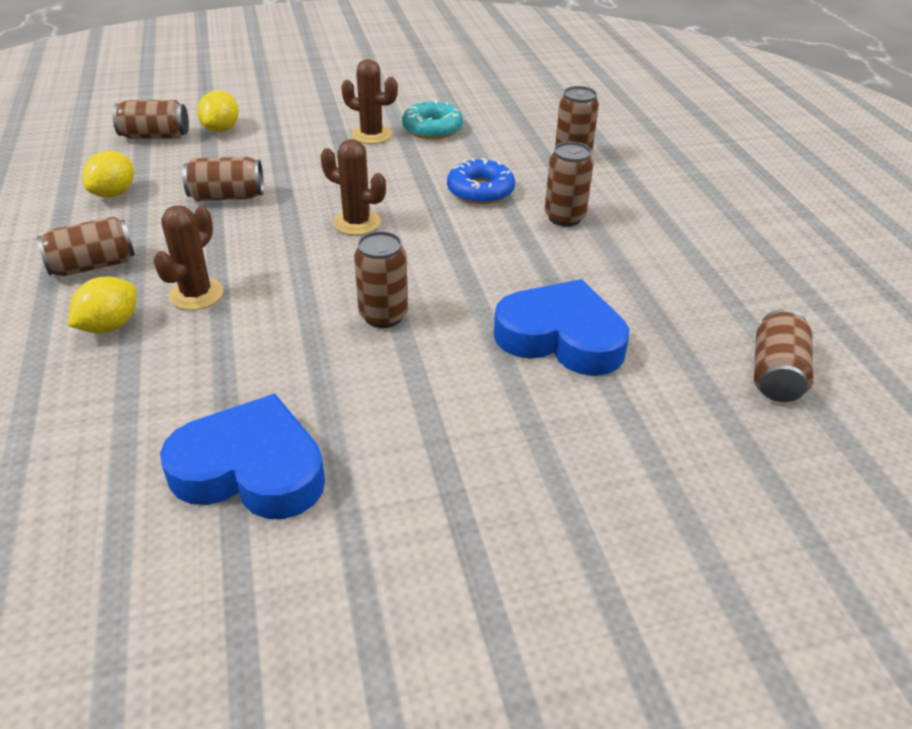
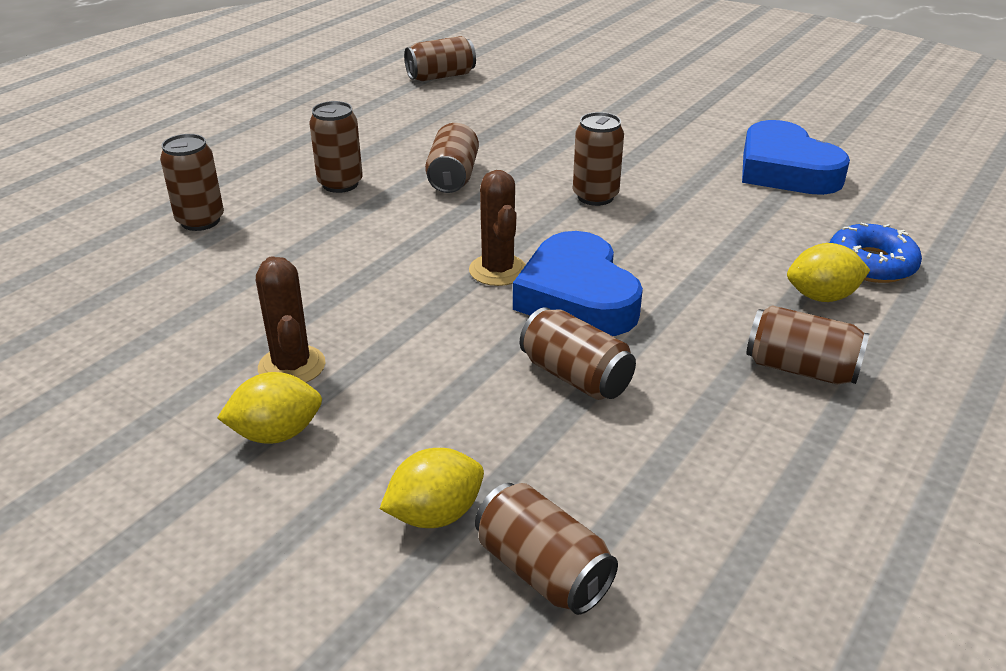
camera: 130 degrees left, 5 degrees down
(114, 193) = (705, 470): yellow lemon -> yellow lemon (276, 434)
(196, 294) = (721, 284): brown cactus -> none
(432, 128) = (220, 331): turquoise donut -> none
(480, 190) = (343, 238): blue donut -> blue donut (871, 264)
(512, 267) = (453, 177): none -> brown can
(561, 337) = (508, 134): blue heart -> blue heart (577, 297)

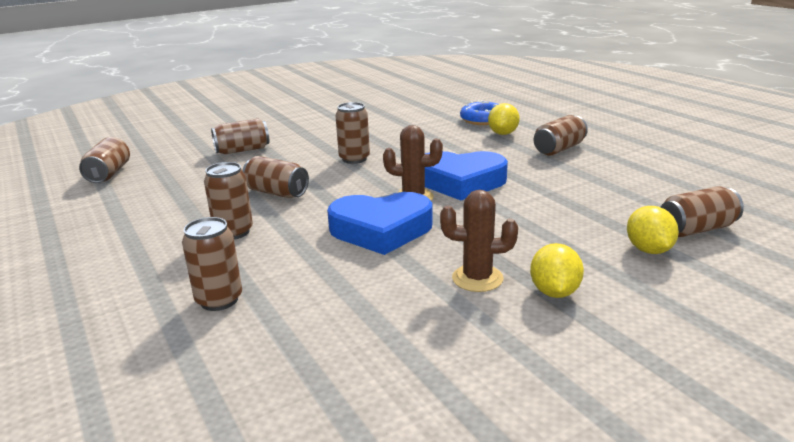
camera: 65 degrees left, 10 degrees down
(575, 376) = (539, 195): brown can -> brown can (242, 150)
(785, 170) = (378, 115): blue heart -> blue heart (381, 230)

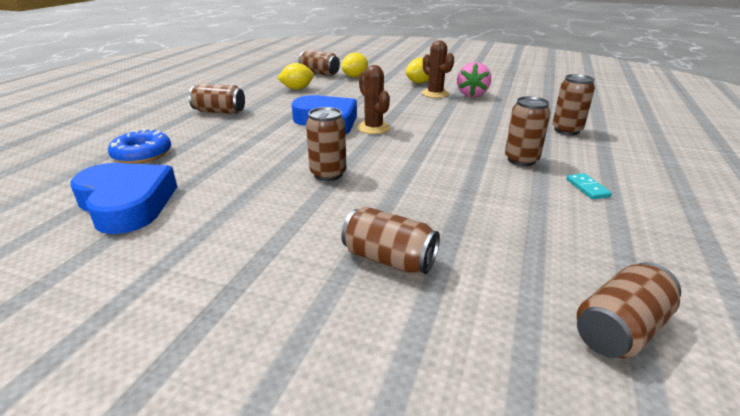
camera: 130 degrees left, 5 degrees up
(154, 233) = (587, 188): none -> turquoise domino
(277, 193) = (447, 175): brown can -> none
(381, 230) = (431, 122): blue heart -> blue heart (126, 204)
(433, 308) = (472, 94): none -> pink strawberry
(503, 133) = (189, 136): yellow lemon -> yellow lemon (297, 89)

